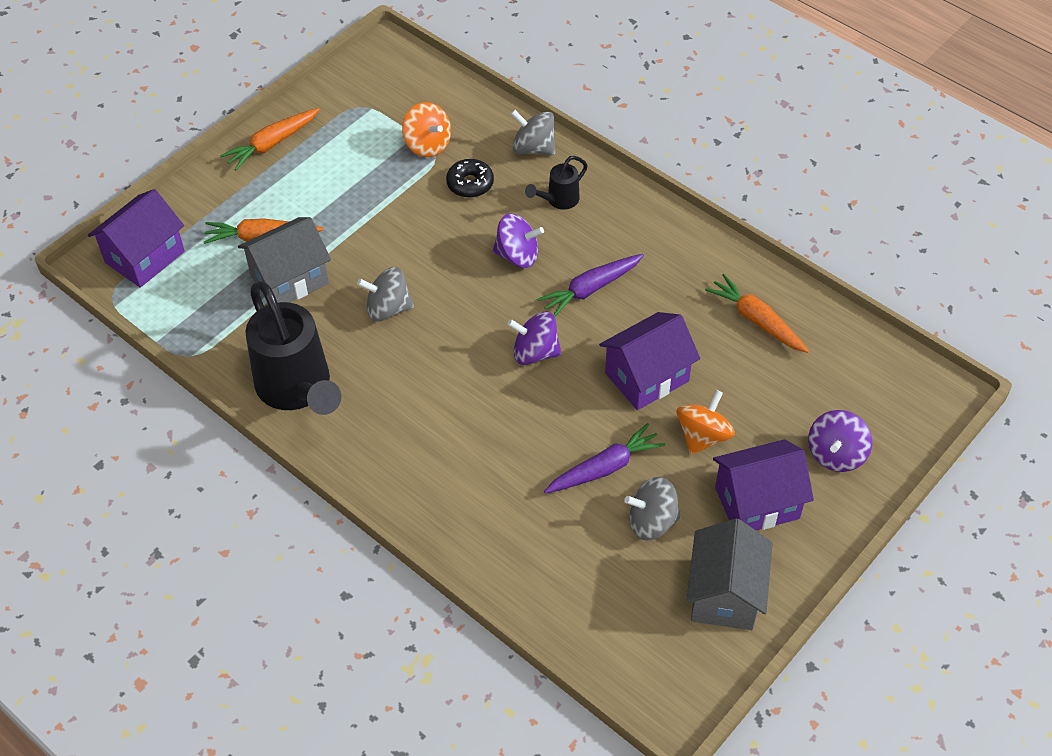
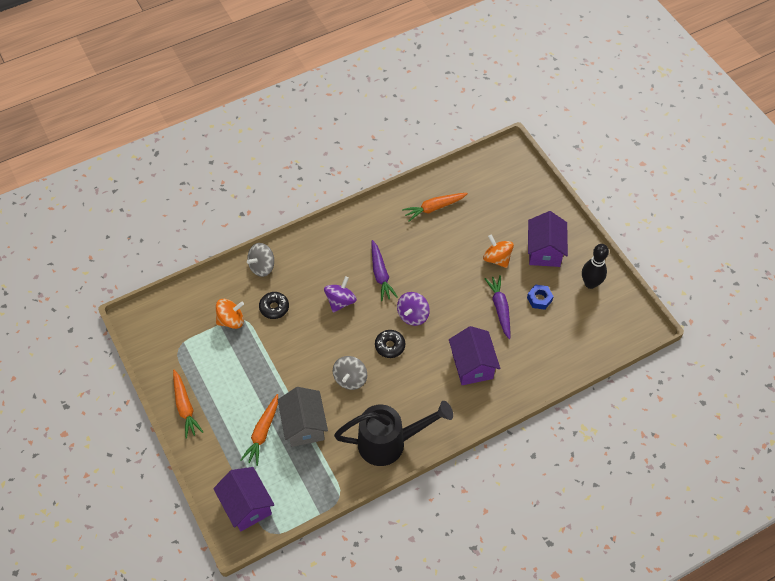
camera: 70 degrees left, 5 degrees up
(465, 340) = (390, 346): none -> black donut
(558, 200) = (309, 268): black watering can -> none
(646, 377) = (450, 269): purple house -> purple house (472, 365)
(651, 521) = (539, 299): grey spinning top -> blue nut
(724, 594) = (590, 283): grey house -> black bowling pin
(836, 454) = (528, 208): purple spinning top -> none

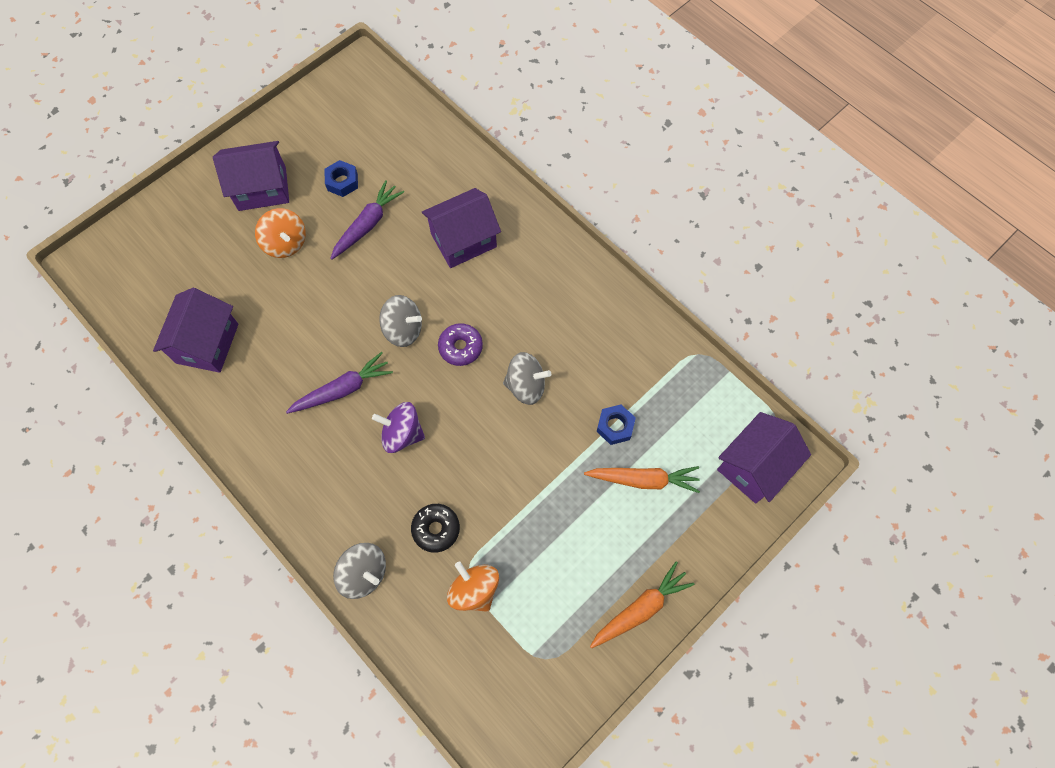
camera: 105 degrees left, 10 degrees up
(304, 425) = (615, 426): grey house -> blue nut
(390, 346) = (460, 347): black donut -> purple donut
(390, 442) = (604, 312): black watering can -> none
(413, 315) = (403, 329): purple spinning top -> grey spinning top
(434, 208) = (207, 343): orange carrot -> purple house
(497, 258) = (286, 243): orange spinning top -> orange spinning top turned 75 degrees counterclockwise
(500, 308) = (367, 225): purple carrot -> purple carrot turned 150 degrees clockwise
(590, 283) = (306, 129): black bowling pin -> none

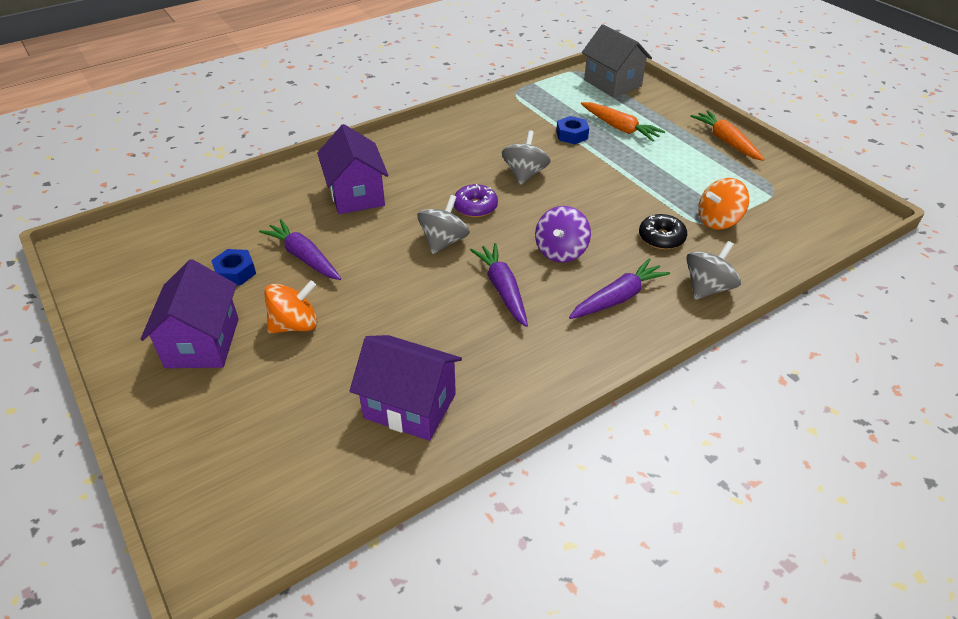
camera: 80 degrees left, 25 degrees down
(341, 489) = (618, 298): none -> purple carrot
(643, 479) = (619, 128): orange carrot -> orange carrot turned 120 degrees clockwise
(754, 466) = (612, 83): purple house -> grey house

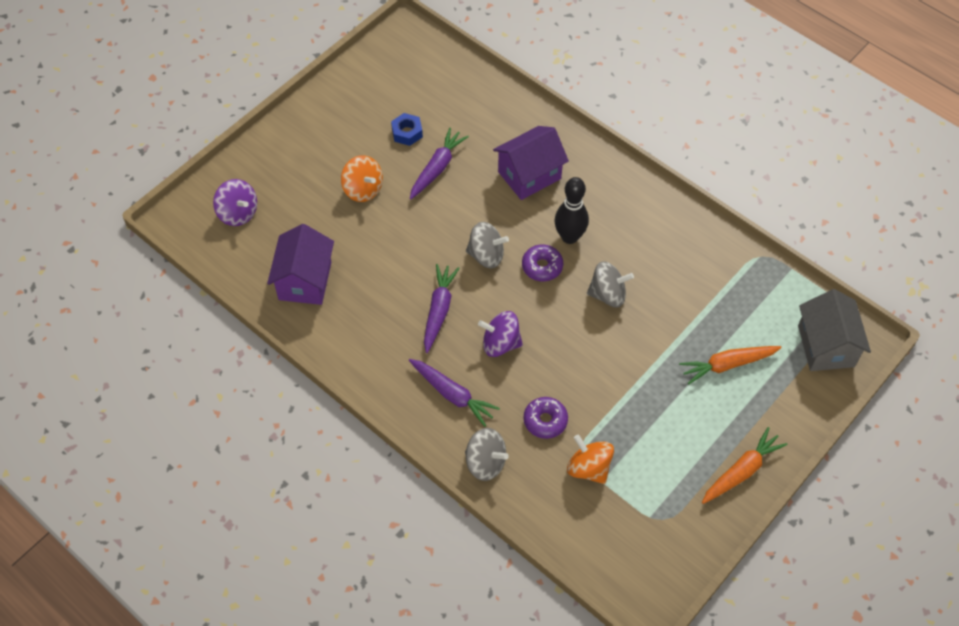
camera: 75 degrees right, 15 degrees up
(202, 343) = (332, 144): purple house -> none
(254, 468) = (238, 213): none -> purple spinning top
(447, 184) = (569, 237): none -> black bowling pin
(502, 289) = (439, 310): purple carrot -> purple carrot turned 45 degrees counterclockwise
(572, 135) = (695, 322): blue nut -> none
(612, 83) = (825, 346): grey house -> grey house turned 45 degrees counterclockwise
(619, 128) = (727, 365): orange carrot -> orange carrot turned 45 degrees clockwise
(661, 238) = (545, 421): black donut -> purple donut

